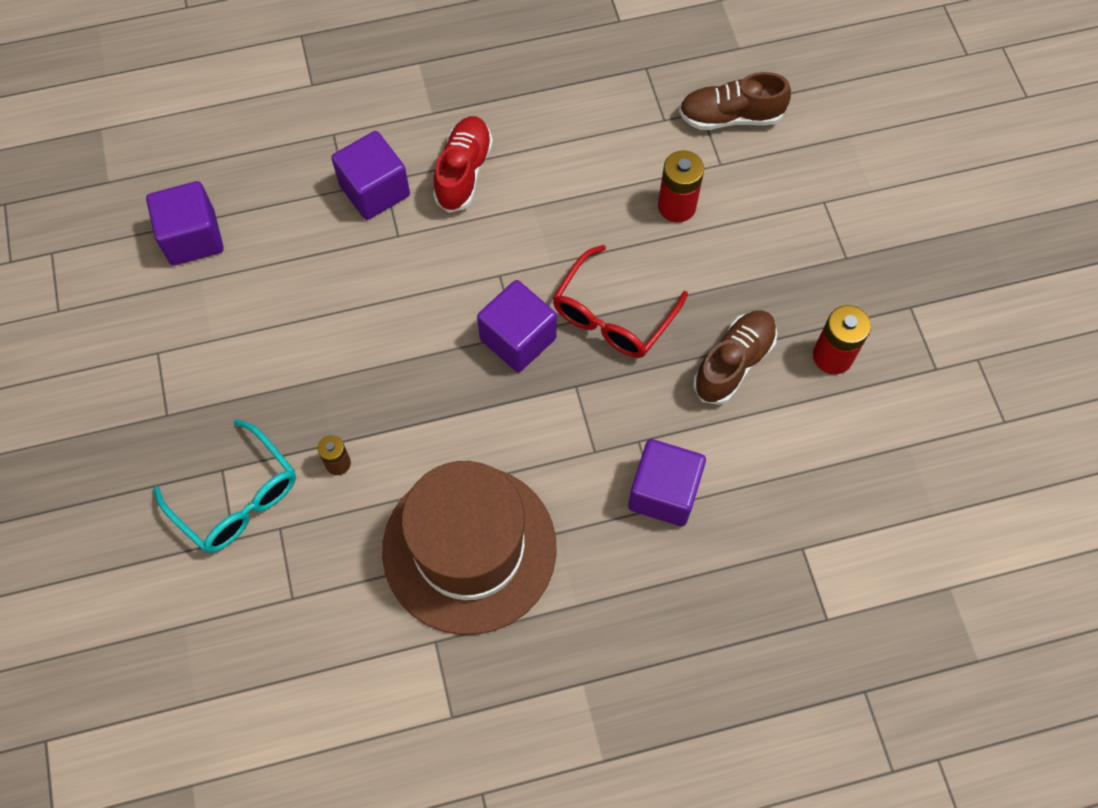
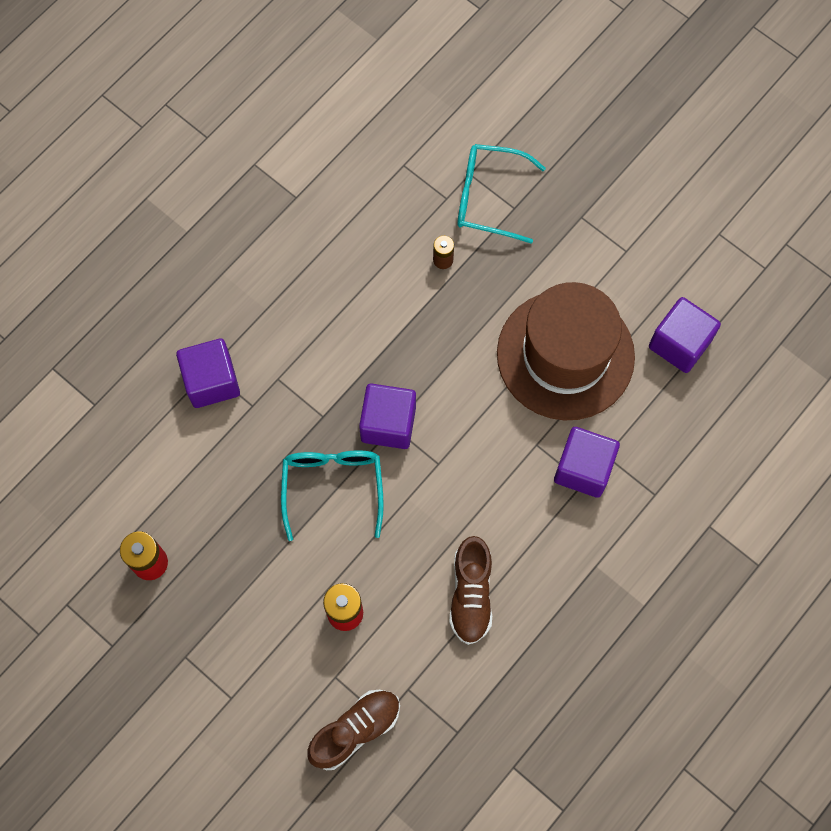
camera: 145 degrees right, 5 degrees up
(463, 172) = (529, 530): red shoe -> none
(469, 548) = (315, 263): brown hat -> brown hat (565, 355)
(612, 316) = (333, 487): red glasses -> turquoise glasses
(733, 363) = (220, 508): brown shoe -> brown shoe (471, 594)

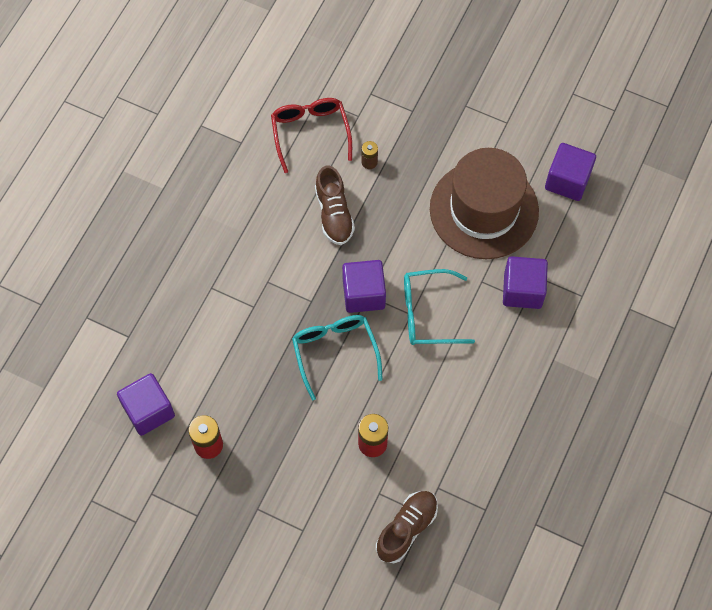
camera: 15 degrees left, 5 degrees down
(211, 381) = (216, 296): purple cube -> purple cube (148, 411)
(382, 205) = (310, 133): none -> red glasses
(471, 594) = (465, 405): brown shoe -> brown shoe (334, 214)
(488, 197) = (390, 108): turquoise glasses -> turquoise glasses (427, 313)

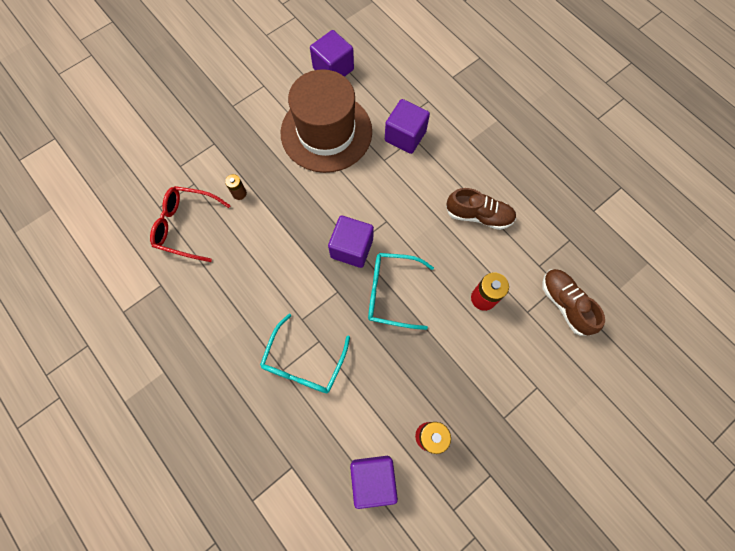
camera: 65 degrees left, 5 degrees up
(334, 214) = (269, 240): brown shoe -> brown shoe (479, 215)
(427, 313) = (392, 209): turquoise glasses -> turquoise glasses (303, 363)

